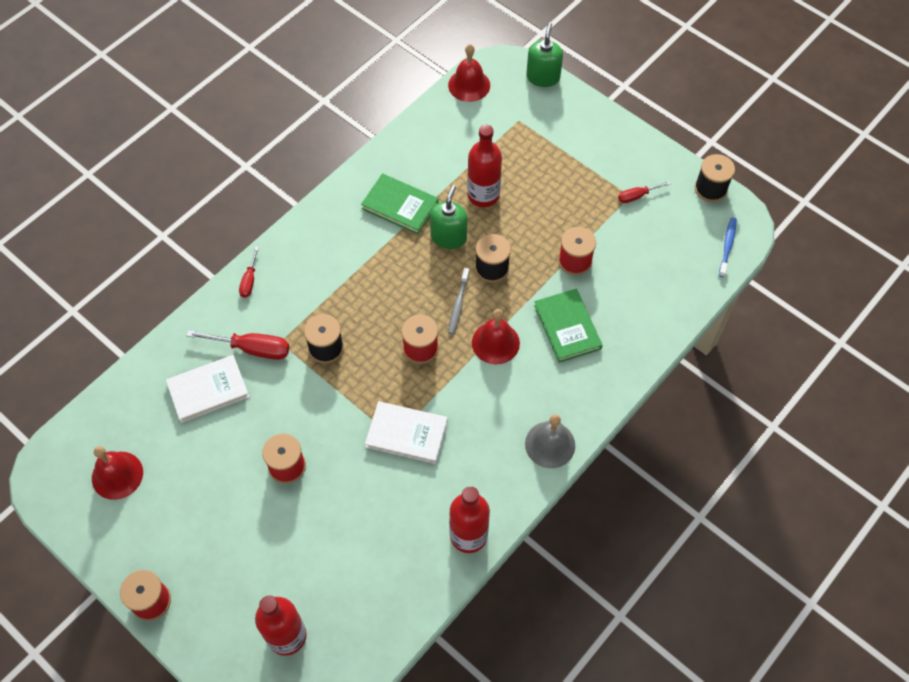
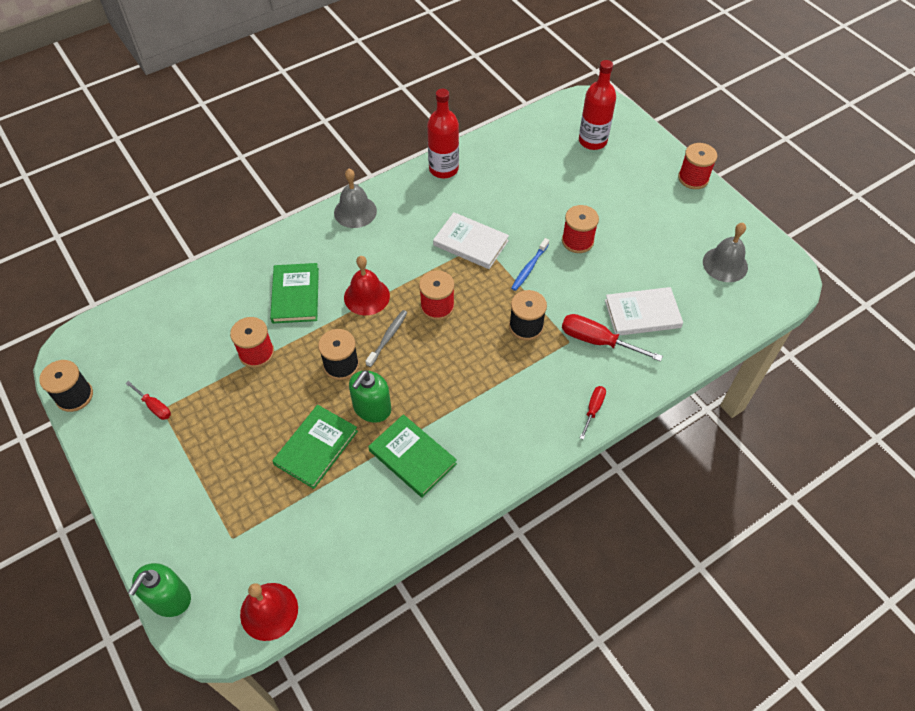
camera: 165 degrees left, 5 degrees down
(117, 475) = (725, 264): red bell -> grey bell
(483, 195) = (316, 448): red bottle -> green book
(637, 196) = (154, 406): red screwdriver -> red screwdriver turned 45 degrees clockwise
(727, 246) = (102, 333): blue toothbrush -> blue toothbrush (529, 268)

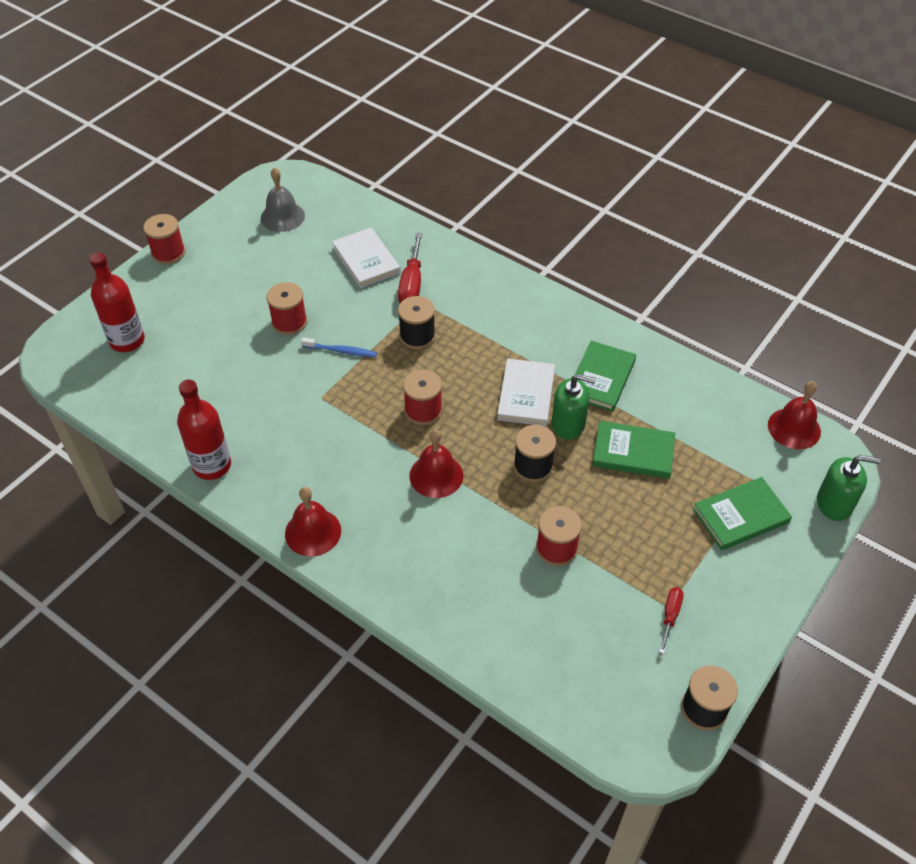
camera: 110 degrees left, 5 degrees down
(295, 295) = (463, 543): green book -> green book (740, 516)
(355, 211) = (313, 532): grey bell -> red bell
(388, 337) = (481, 439): grey toothbrush -> none
(471, 243) = (323, 407): white book -> white book (526, 395)
(593, 410) = (487, 273): red screwdriver -> none

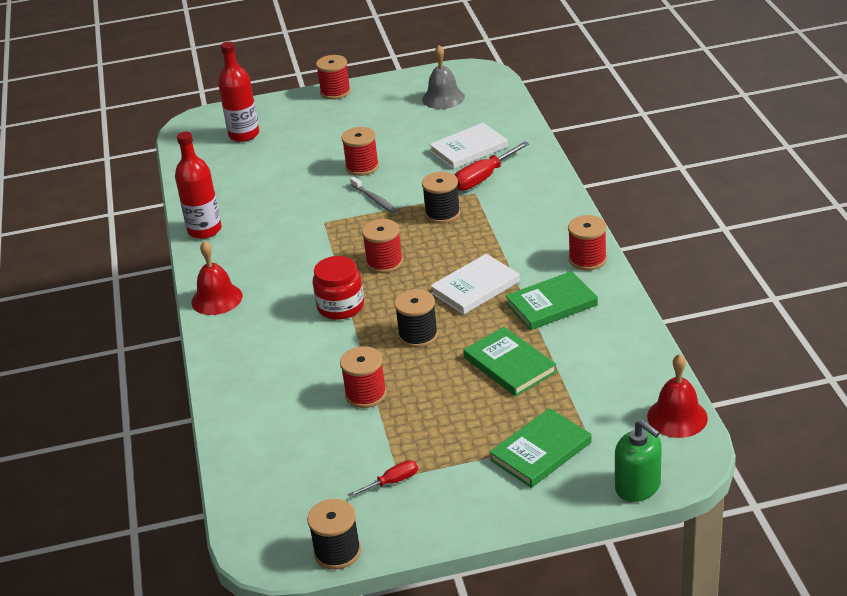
camera: 45 degrees right, 15 degrees down
(341, 351) = (375, 200): blue toothbrush -> grey toothbrush
(366, 260) = (468, 149): white book -> white book turned 45 degrees clockwise
(436, 475) = (340, 306): red bell -> red jar
(568, 424) = (482, 322): green soap dispenser -> none
(581, 322) = (587, 259): none -> red spool
(740, 516) = (540, 451): green book -> green book turned 60 degrees counterclockwise

